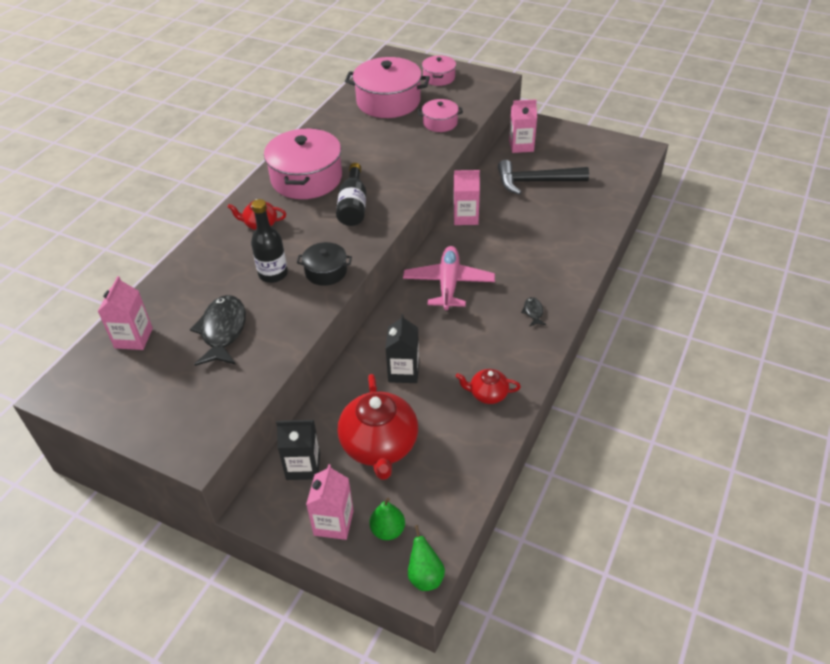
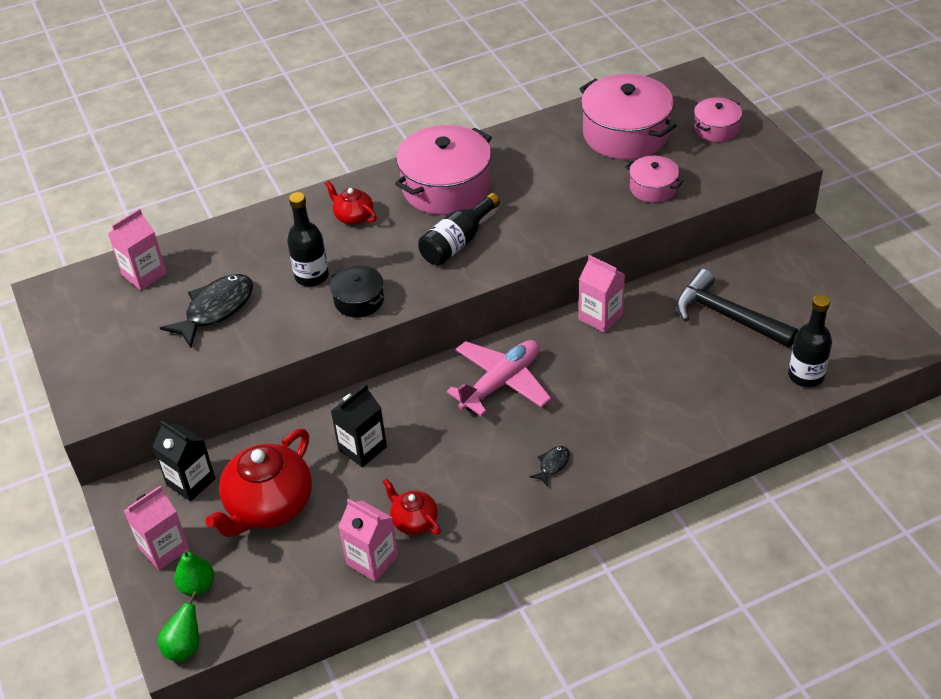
camera: 40 degrees right, 0 degrees up
(521, 146) = (761, 262): pink carton -> pink carton (372, 560)
(611, 191) = (806, 376): none -> black bottle

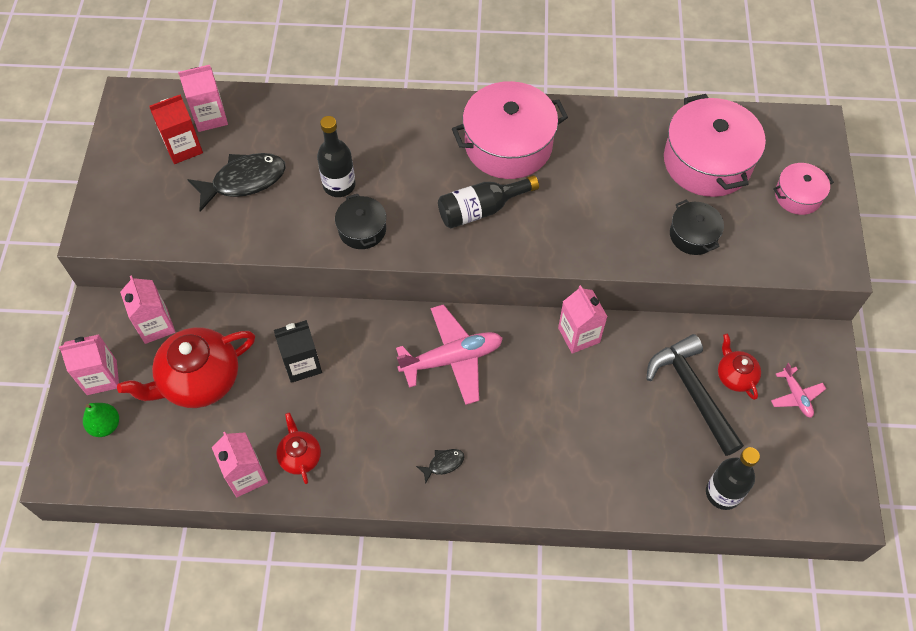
camera: 25 degrees right, 15 degrees up
(134, 308) = (183, 148): none -> red carton
(185, 647) = (65, 475): green pear -> none
(191, 482) = (156, 325): black carton -> pink carton
(353, 216) = (410, 138): red teapot -> red teapot (735, 376)
(653, 188) = (693, 235): pink pot -> black pot
(811, 282) = (796, 396): none -> pink plane

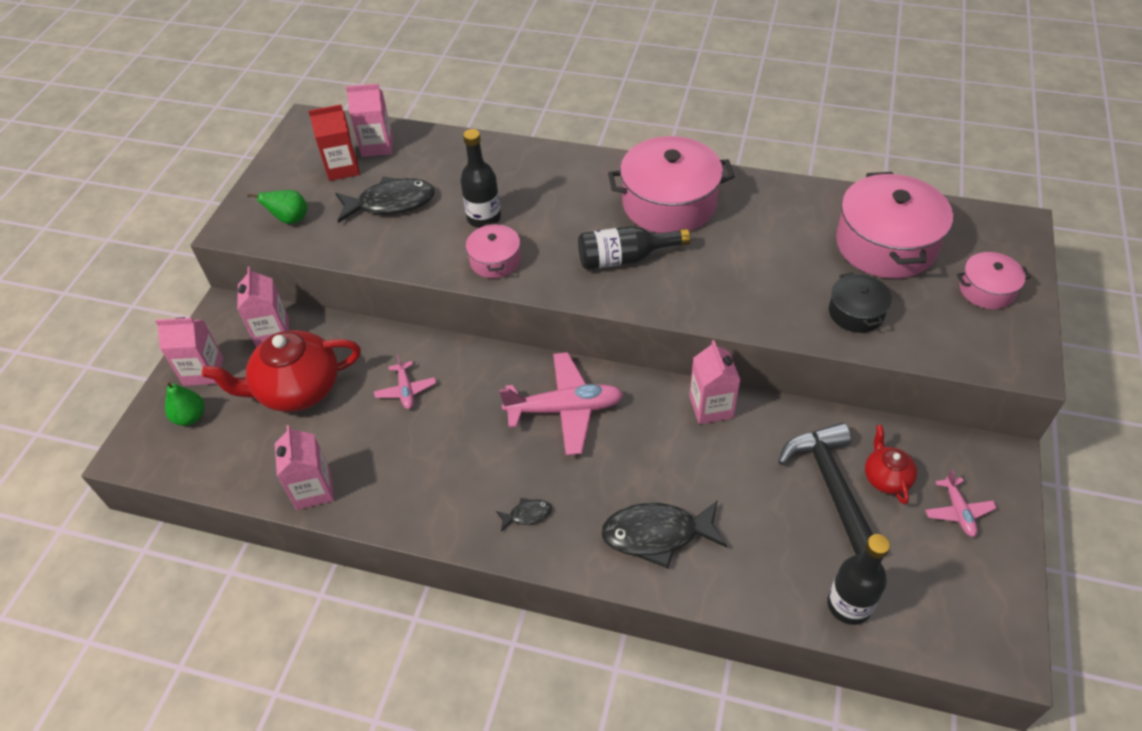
camera: 15 degrees right, 10 degrees down
(149, 213) = (290, 219): none -> green pear
(300, 456) = (375, 480): red teapot -> none
(302, 364) = (406, 390): black carton -> pink plane
(362, 229) = (495, 260): black pot -> pink pot
(557, 461) = (657, 534): none -> black fish

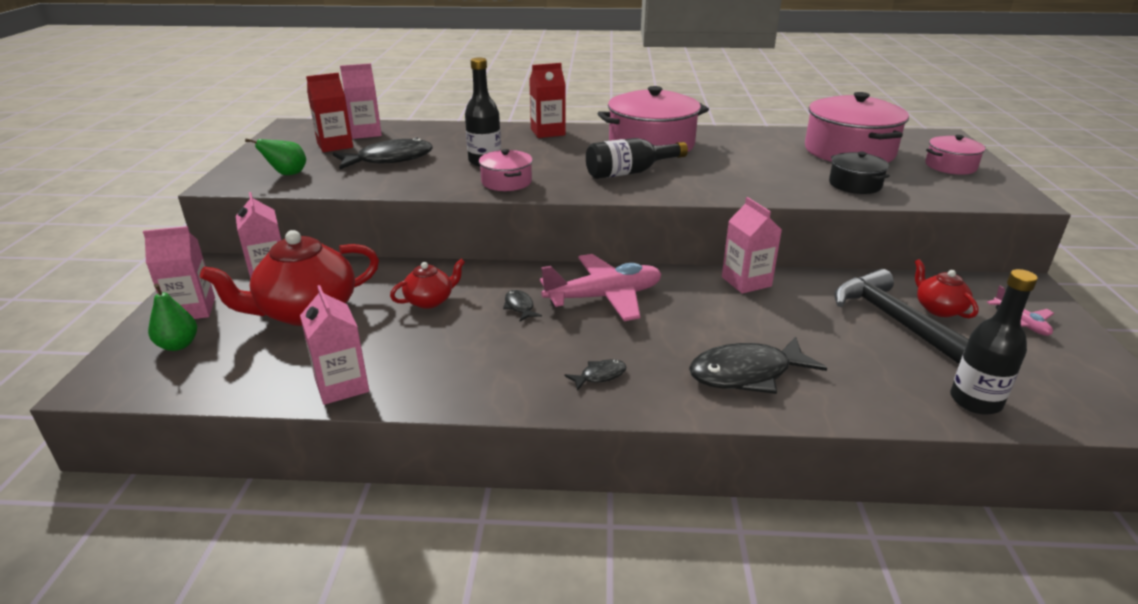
camera: 15 degrees left, 20 degrees down
(406, 390) = (430, 301): pink plane -> red teapot
(483, 411) = (519, 307): none -> black fish
(565, 165) = (548, 132): none -> red carton

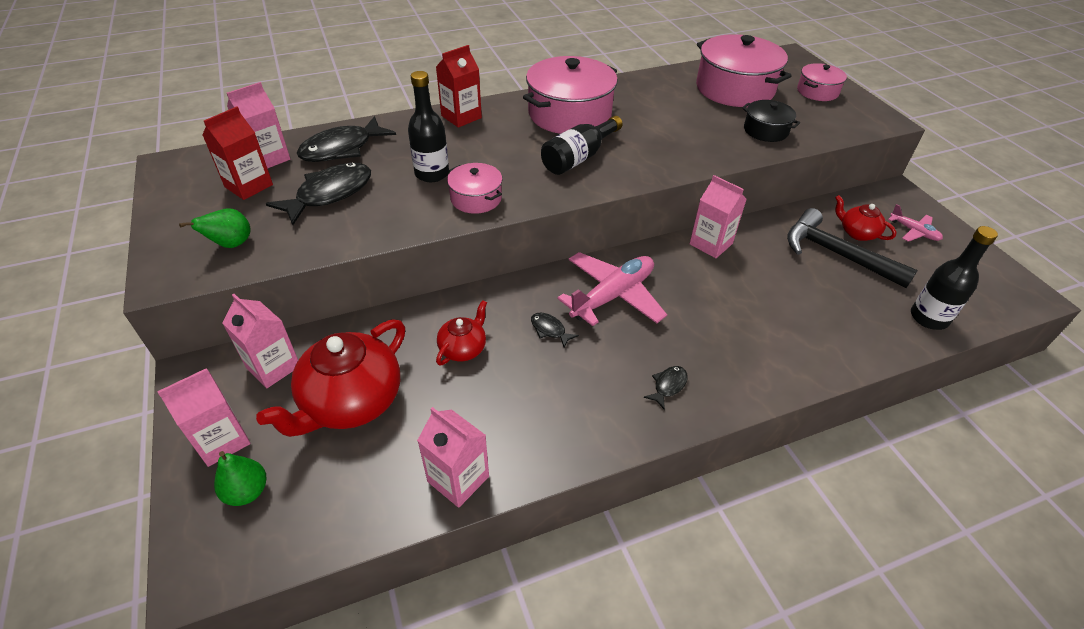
camera: 25 degrees left, 15 degrees up
(746, 374) = (772, 344): black fish -> black fish (342, 149)

